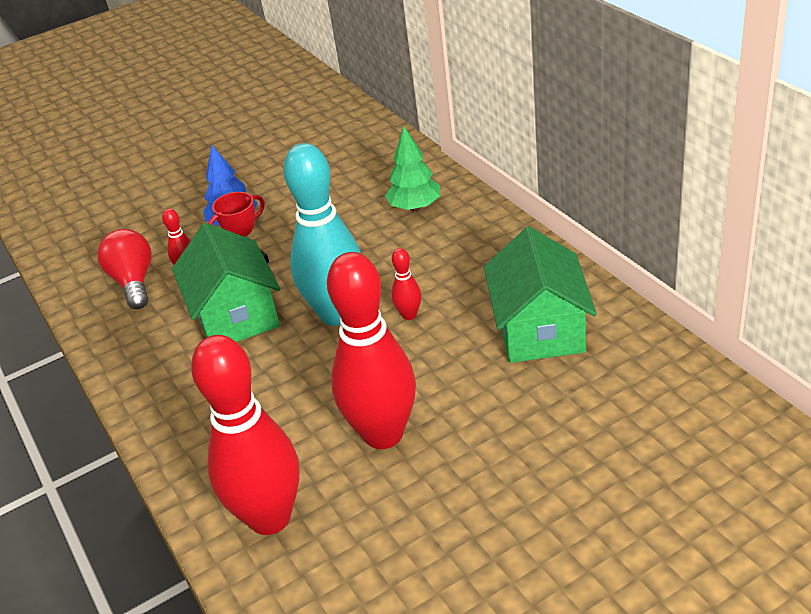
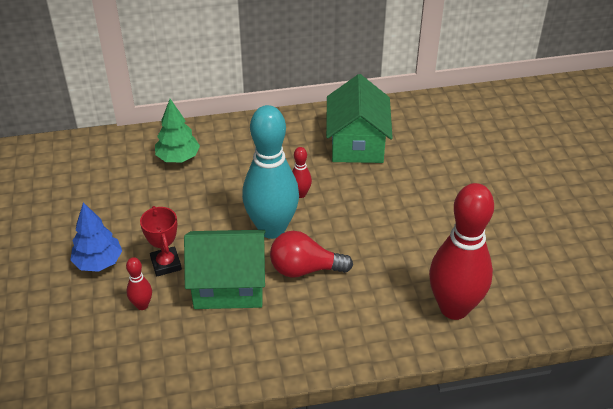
camera: 75 degrees left, 5 degrees up
(134, 282) = (126, 345): red light bulb -> red light bulb (304, 269)
(383, 434) = (408, 236): red bowling pin -> none
(539, 329) = (357, 143): green house -> green house turned 75 degrees clockwise

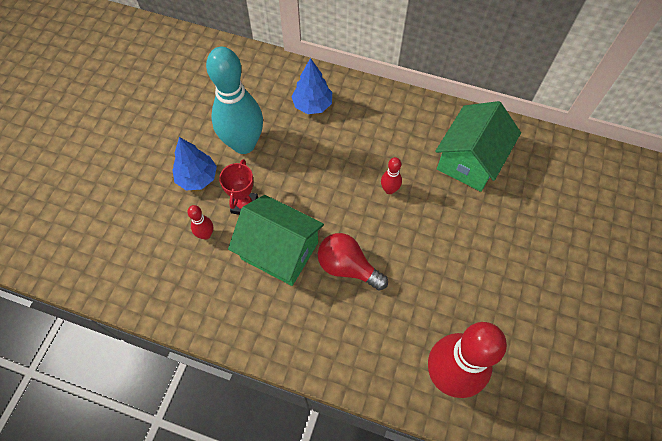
camera: 30 degrees right, 20 degrees up
(178, 158) = (312, 105): green tree -> blue tree
(272, 228) = (345, 213): turquoise bowling pin -> turquoise bowling pin (243, 144)

